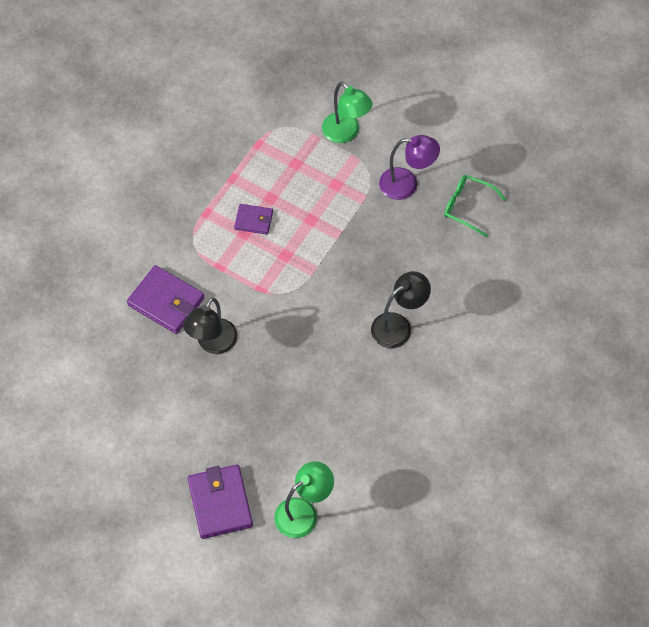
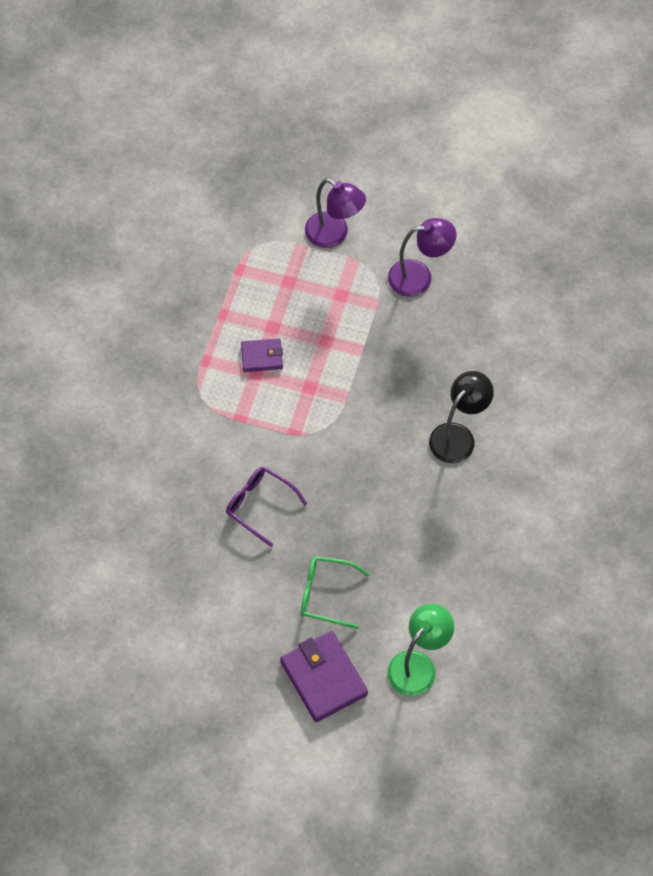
camera: 15 degrees left, 0 degrees up
(166, 301) = (192, 471): purple wallet -> none
(213, 344) = (260, 505): black lamp -> purple glasses
(346, 133) = (334, 235): green lamp -> purple lamp
(468, 207) = (494, 286): green glasses -> green glasses (326, 594)

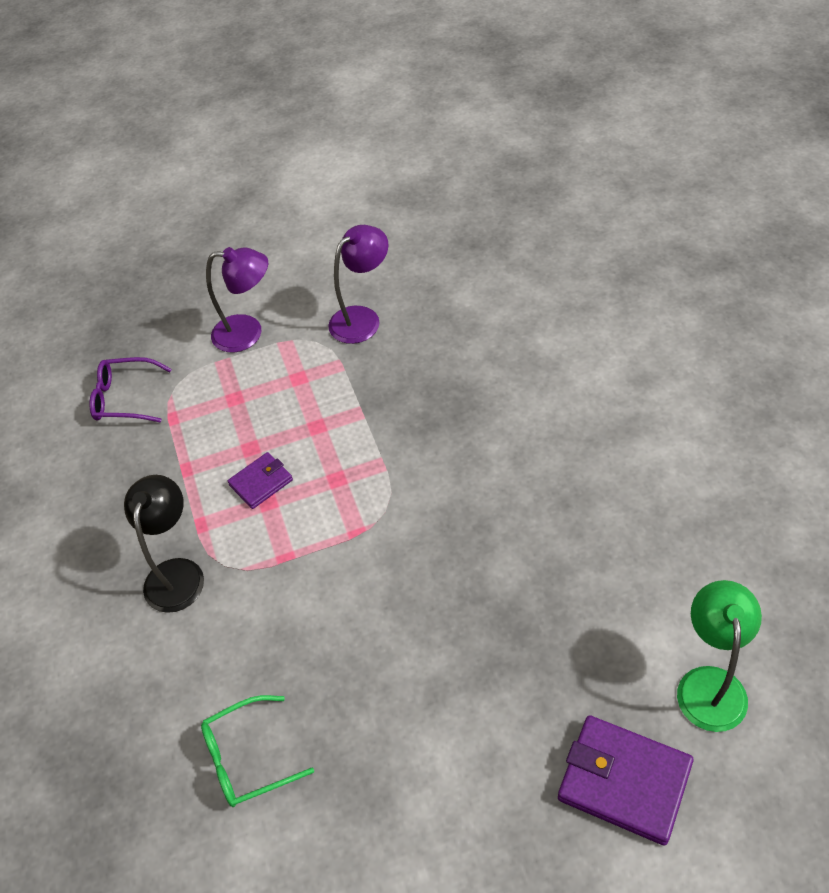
camera: 30 degrees left, 10 degrees down
(260, 505) = (382, 634): purple glasses -> purple glasses (125, 398)
(326, 594) = (540, 679): green glasses -> green glasses (248, 758)
(458, 436) = (527, 426): black lamp -> black lamp (177, 573)

